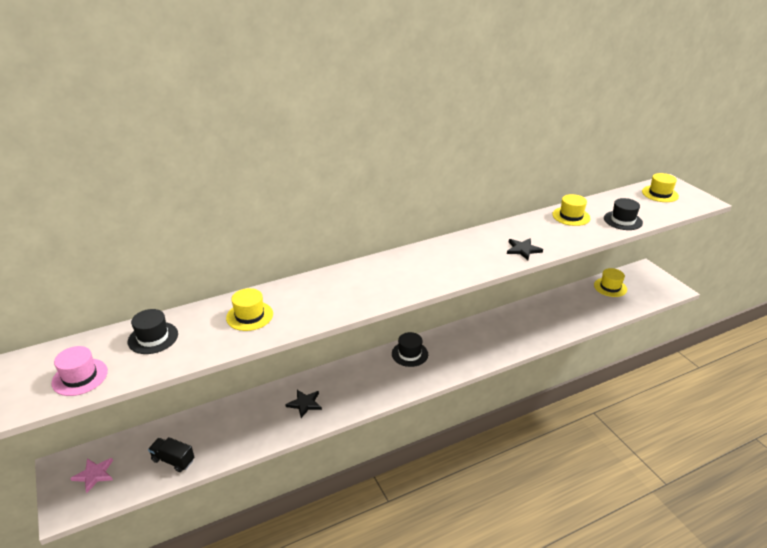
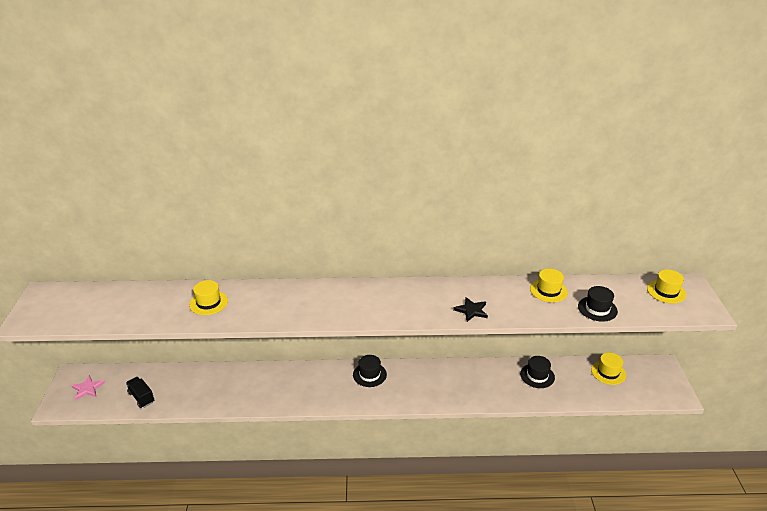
camera: 25 degrees right, 0 degrees up
(80, 377) = (71, 314): pink hat -> none
(153, 338) = (134, 299): black hat -> black hat (537, 376)
(305, 404) = (258, 388): black star -> none

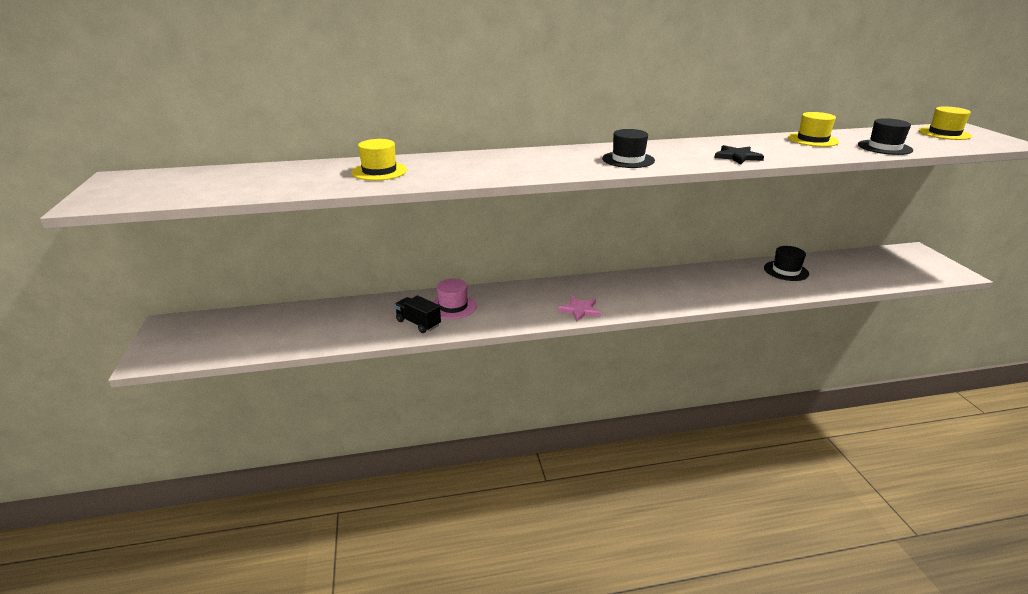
camera: 10 degrees left, 5 degrees down
(88, 388) = (194, 336): pink star -> pink star (580, 310)
(141, 397) = (279, 337): black truck -> black truck (418, 323)
(267, 382) = (453, 306): none -> pink hat
(369, 374) = (584, 287): black hat -> black hat (628, 160)
(608, 372) = (862, 261): yellow hat -> none

